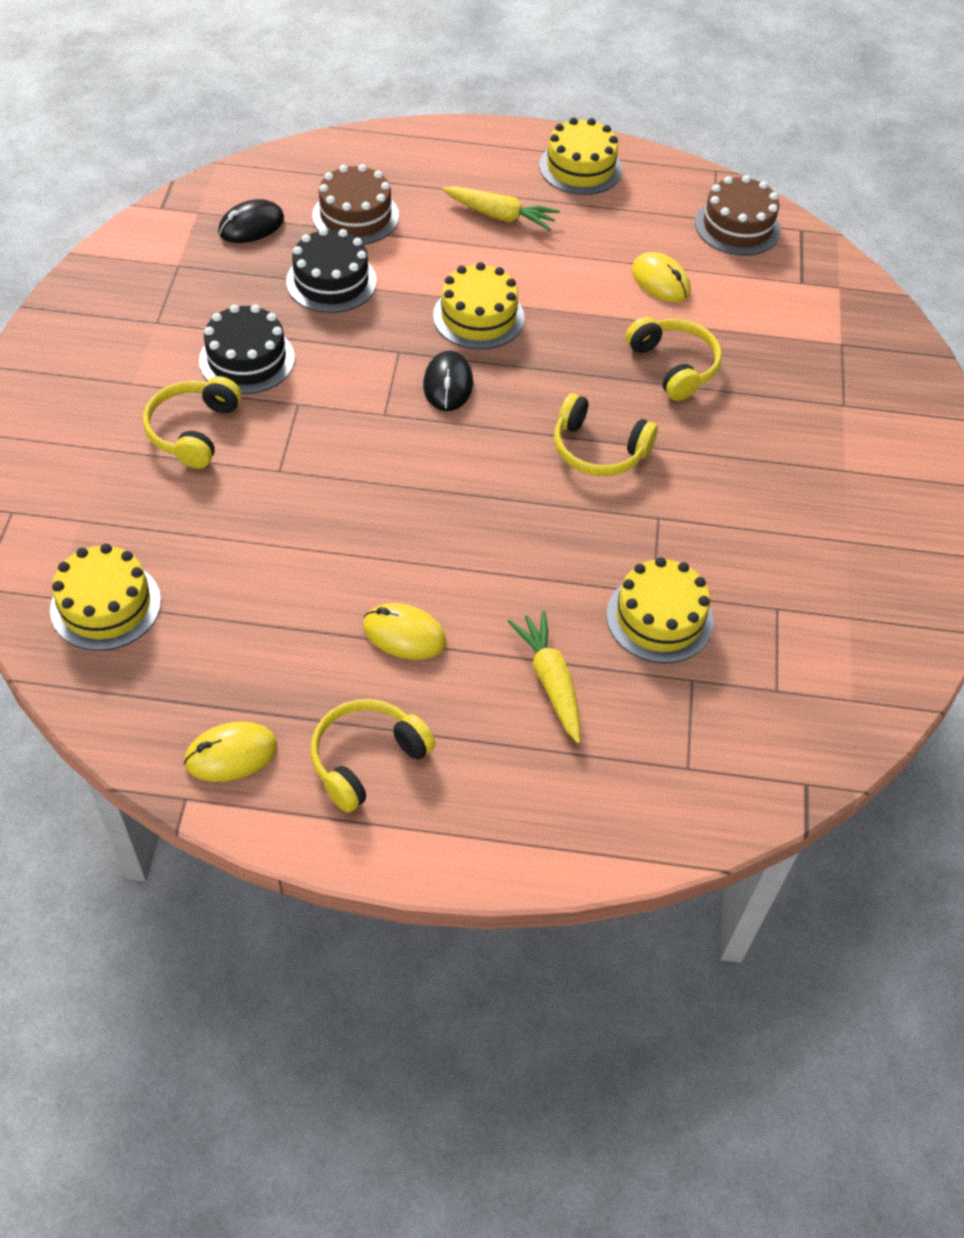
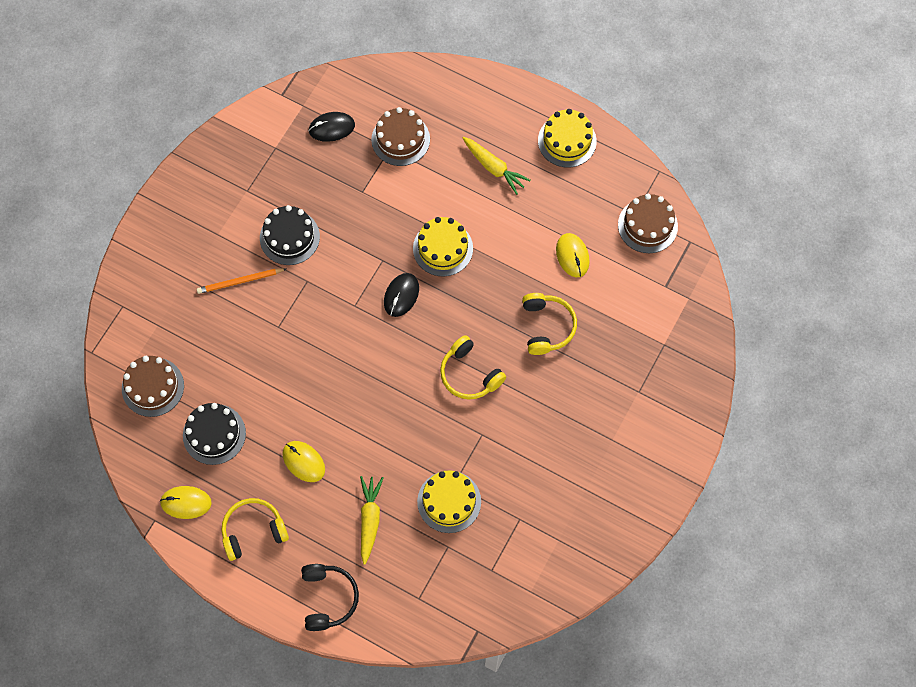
camera: 25 degrees right, 15 degrees up
(105, 605) = (153, 387): yellow cake -> brown cake
(193, 431) = (240, 281): yellow headphones -> orange pencil
(331, 281) = (363, 190): black cake -> black cake (214, 434)
(541, 818) = (328, 598): none -> black headphones

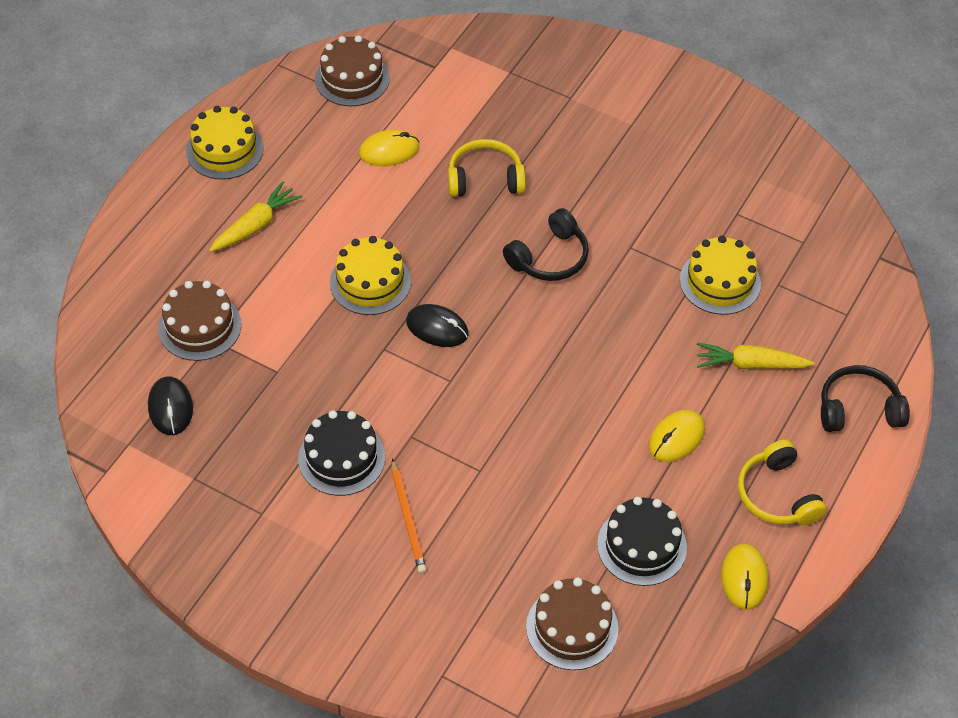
camera: 90 degrees left, 15 degrees down
(469, 374) = (549, 257): yellow headphones -> black headphones

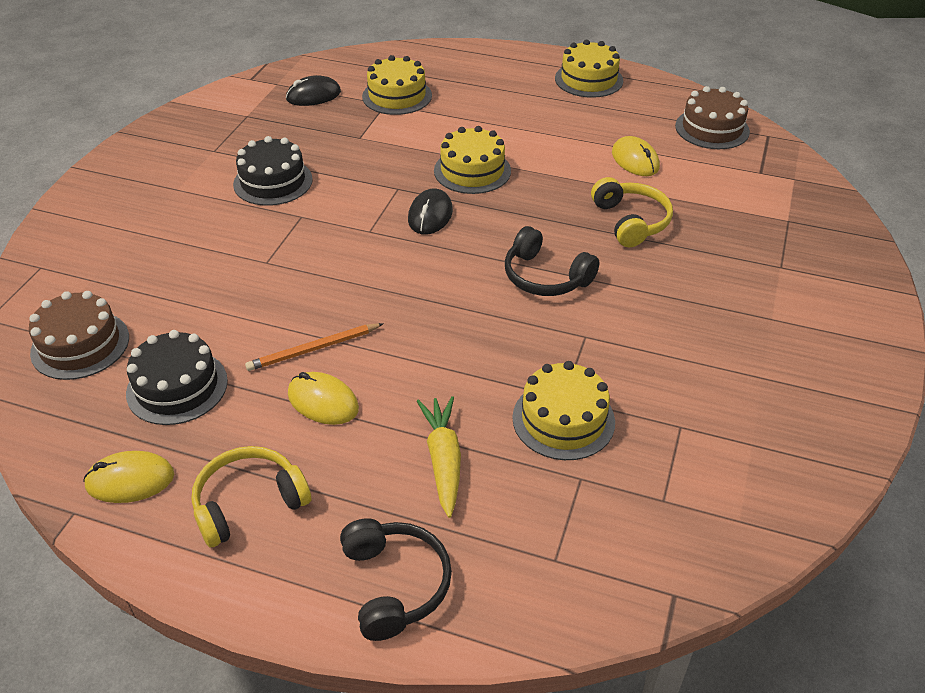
camera: 80 degrees right, 10 degrees down
(200, 326) = (397, 96): brown cake -> yellow cake
(255, 225) = (513, 105): yellow carrot -> none
(408, 519) = (209, 226): orange pencil -> orange pencil (313, 349)

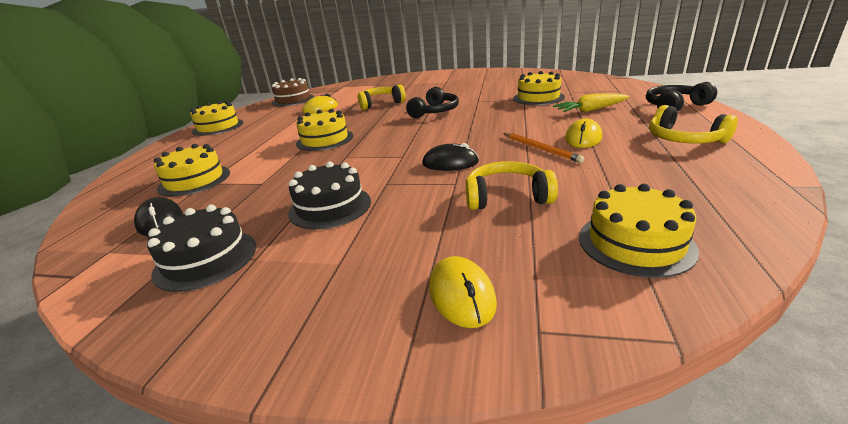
camera: 95 degrees left, 15 degrees down
(80, 345) = (635, 243): brown cake -> yellow cake
(130, 480) = (730, 174): yellow mouse -> yellow mouse (461, 295)
(177, 387) = (626, 182): black cake -> black cake (206, 259)
(210, 291) = (507, 197): none -> yellow headphones
(430, 215) = (380, 143): black mouse -> black mouse (450, 163)

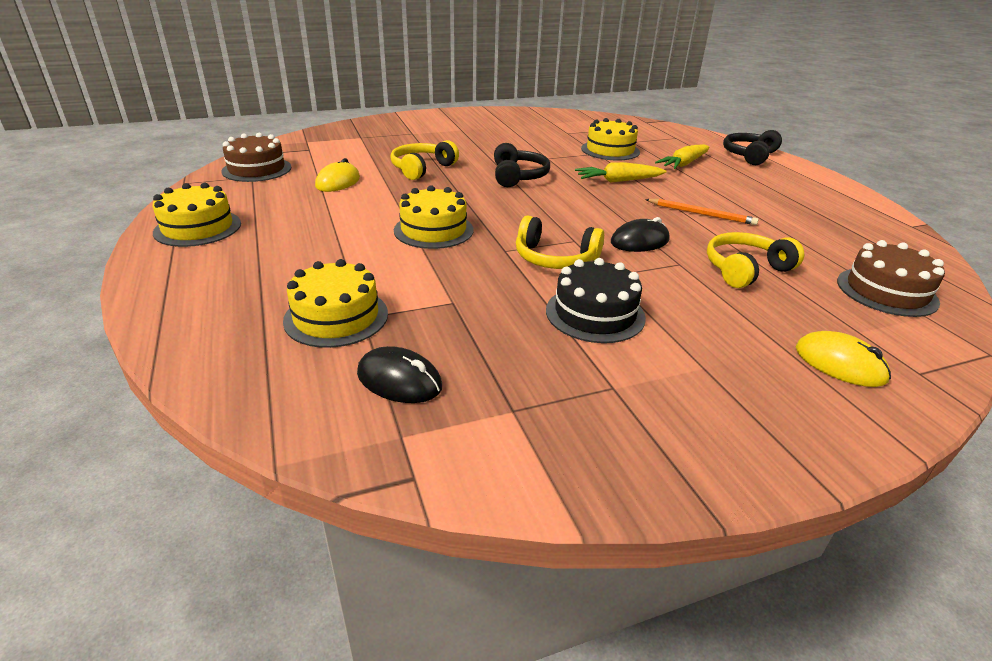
camera: 35 degrees left, 5 degrees up
(206, 259) = (558, 404): black cake -> none
(507, 119) = (618, 181): none -> yellow carrot
(583, 138) = (721, 198): yellow mouse -> none
(635, 243) = (886, 291): yellow cake -> brown cake
(684, 139) = (799, 191): yellow headphones -> yellow headphones (555, 258)

